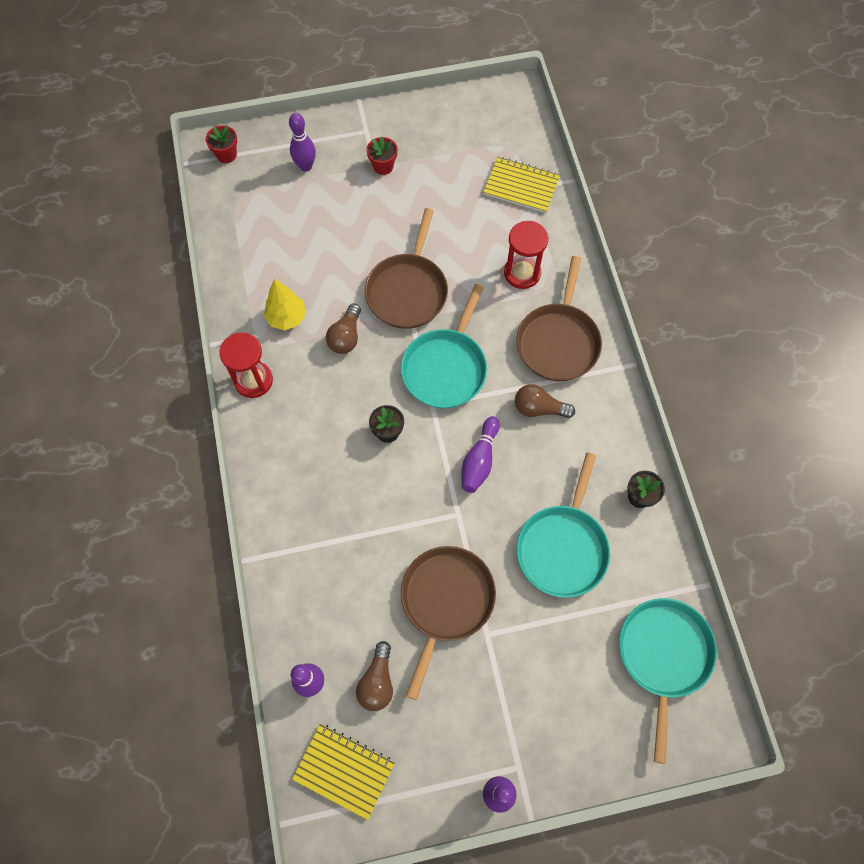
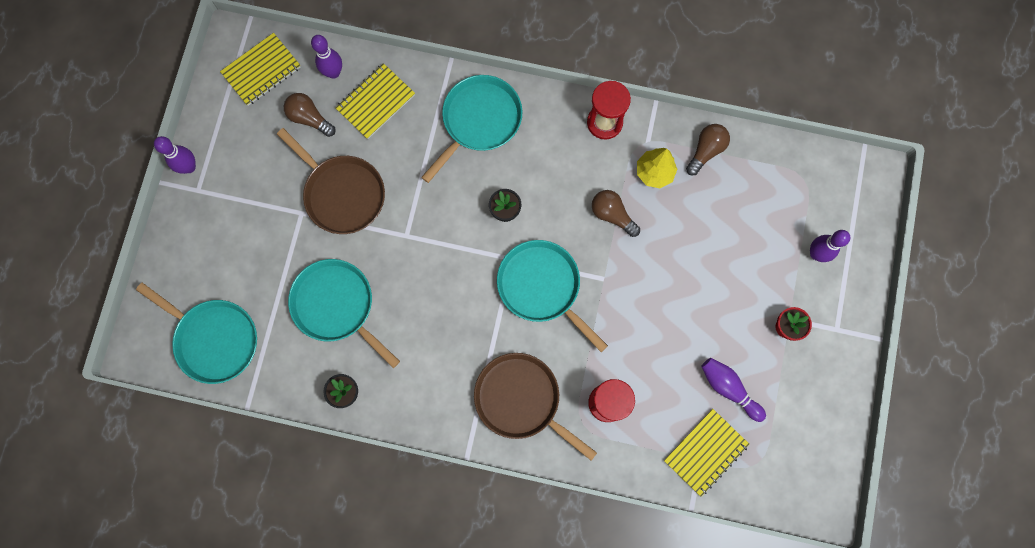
camera: 115 degrees right, 10 degrees up
(226, 155) = (860, 186): red flower pot -> none
(302, 499) = (479, 121): none -> turquoise pan
(327, 617) = (375, 102): none -> yellow notebook
(408, 291) = (634, 288): brown pan -> none
(479, 460) = (443, 275): purple bowling pin -> purple bowling pin (728, 388)
(539, 408) = (465, 348): brown light bulb -> brown light bulb (706, 151)

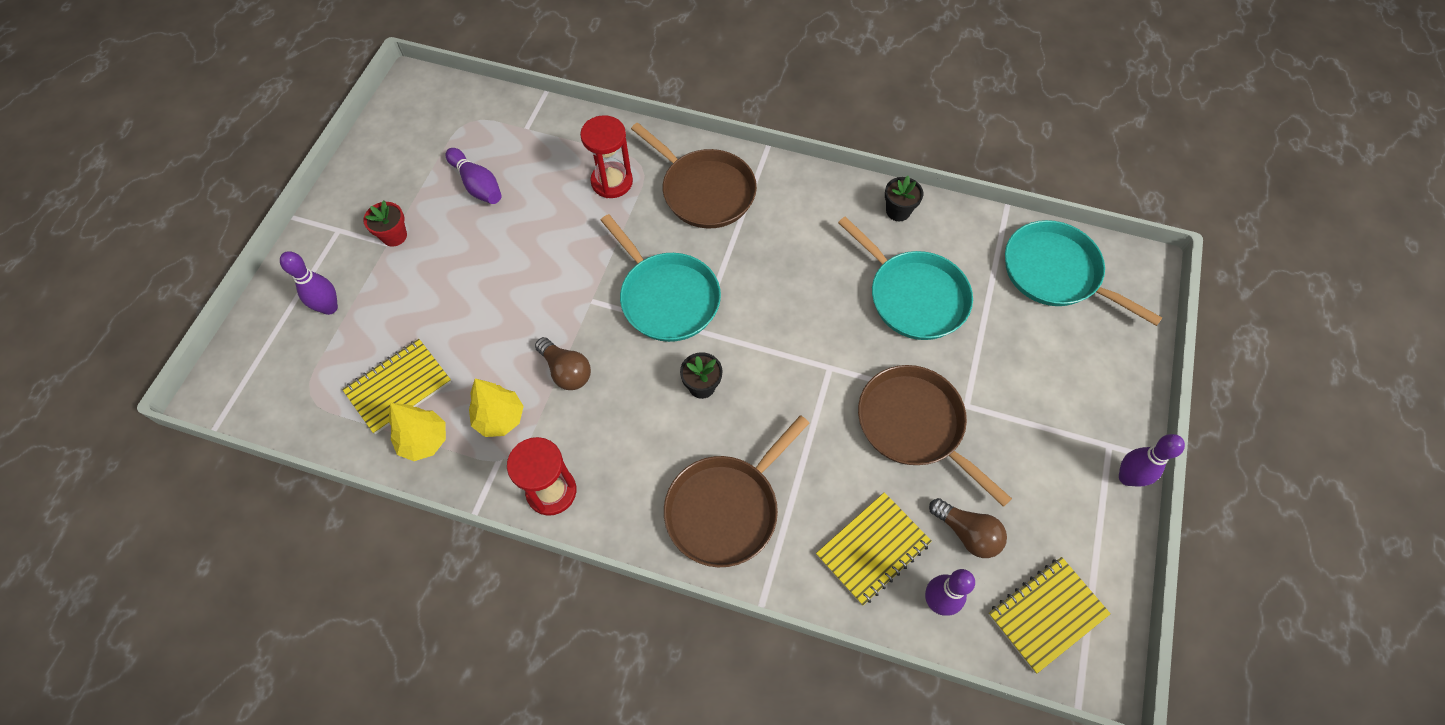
camera: 175 degrees left, 15 degrees down
(479, 121) = (726, 509): turquoise pan -> brown pan
(705, 452) = (518, 134): yellow notebook -> yellow notebook (399, 387)
(706, 151) = (424, 441): brown light bulb -> yellow tree

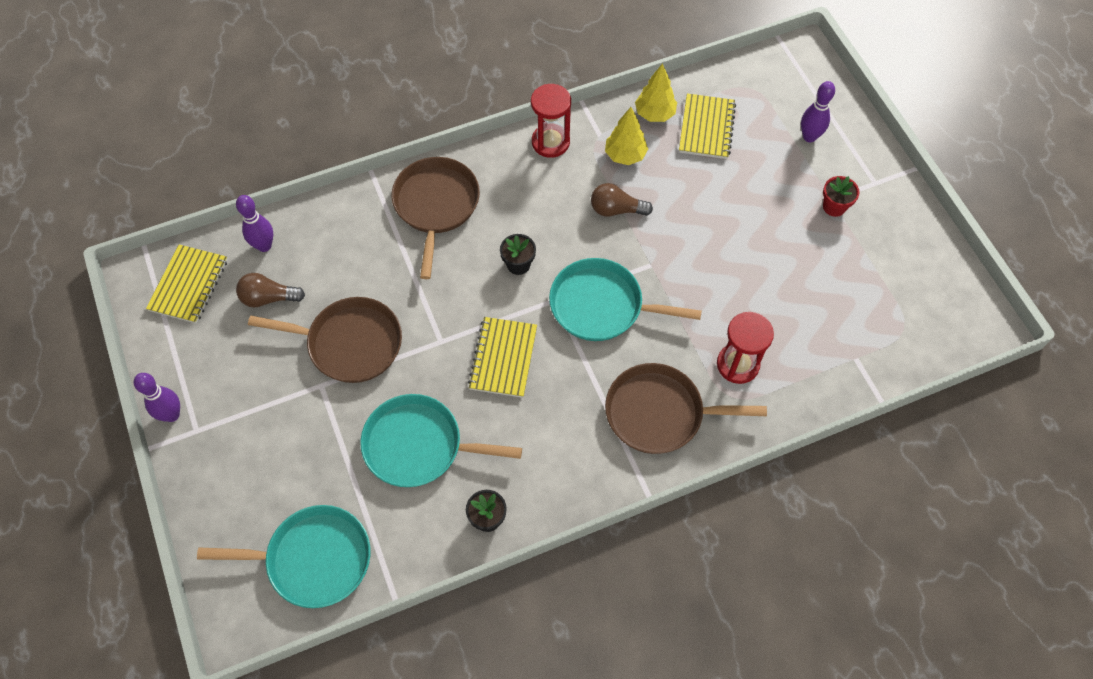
camera: 140 degrees right, 0 degrees up
(477, 185) = (829, 284): purple bowling pin -> none
(872, 549) = (325, 247): yellow notebook -> yellow notebook (503, 358)

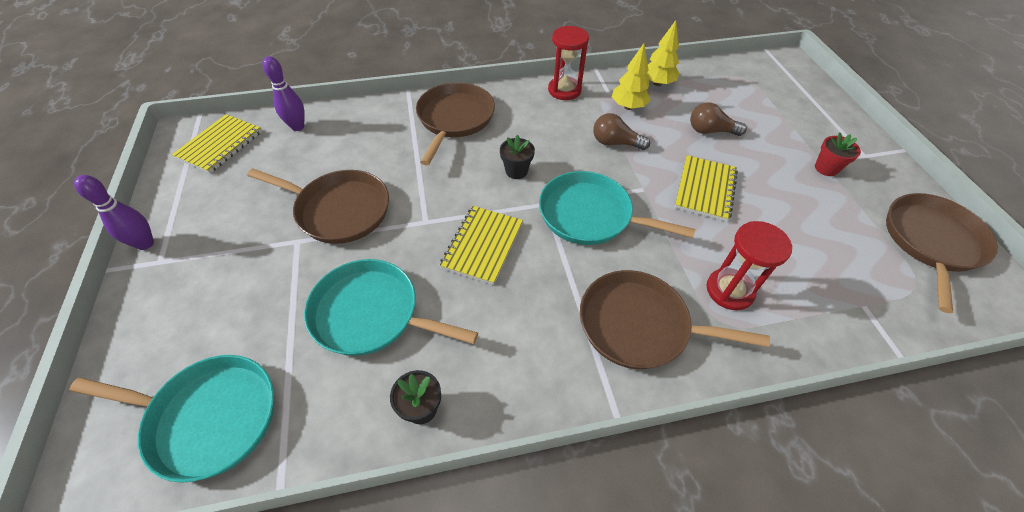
camera: 10 degrees right, 10 degrees down
(268, 298) = (283, 164): brown light bulb -> brown light bulb (710, 131)
(706, 128) = (703, 97): yellow notebook -> yellow notebook (705, 189)
(809, 137) = (797, 115): purple bowling pin -> none
(924, 279) = (931, 242): none -> brown pan

